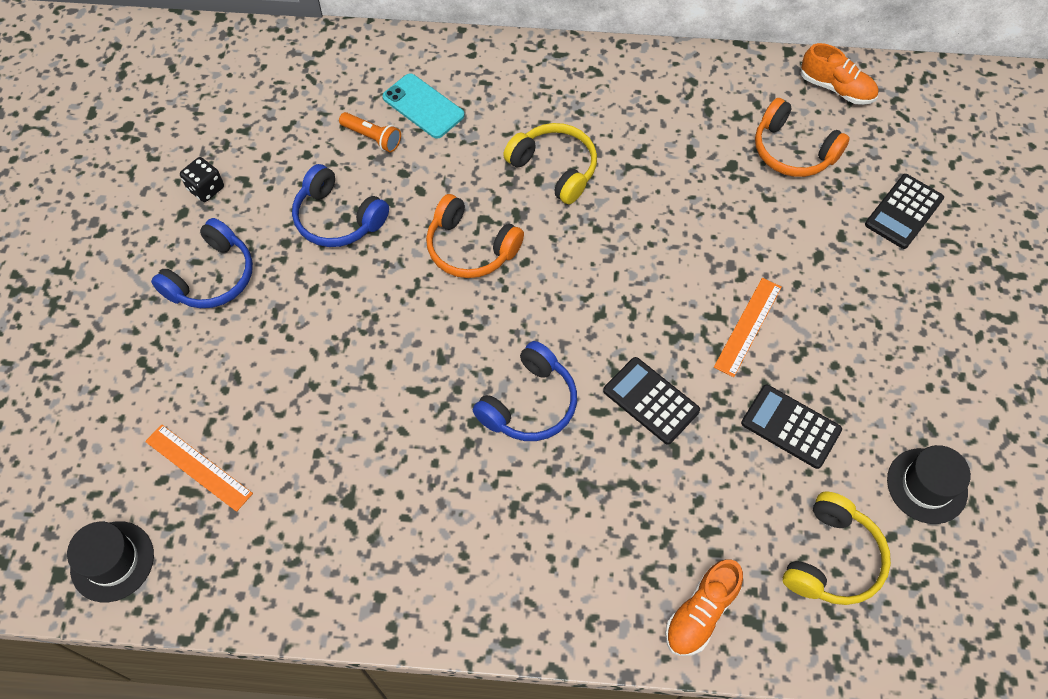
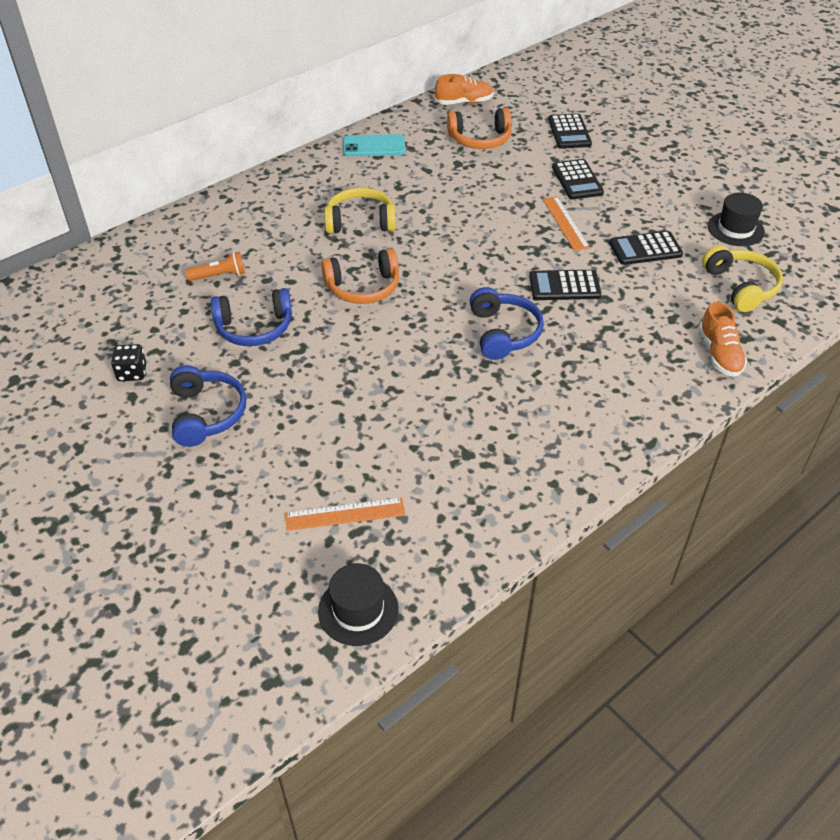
camera: 45 degrees left, 15 degrees down
(423, 106) = (232, 241): turquoise phone -> turquoise phone (374, 146)
(830, 282) = (577, 180): none -> black calculator

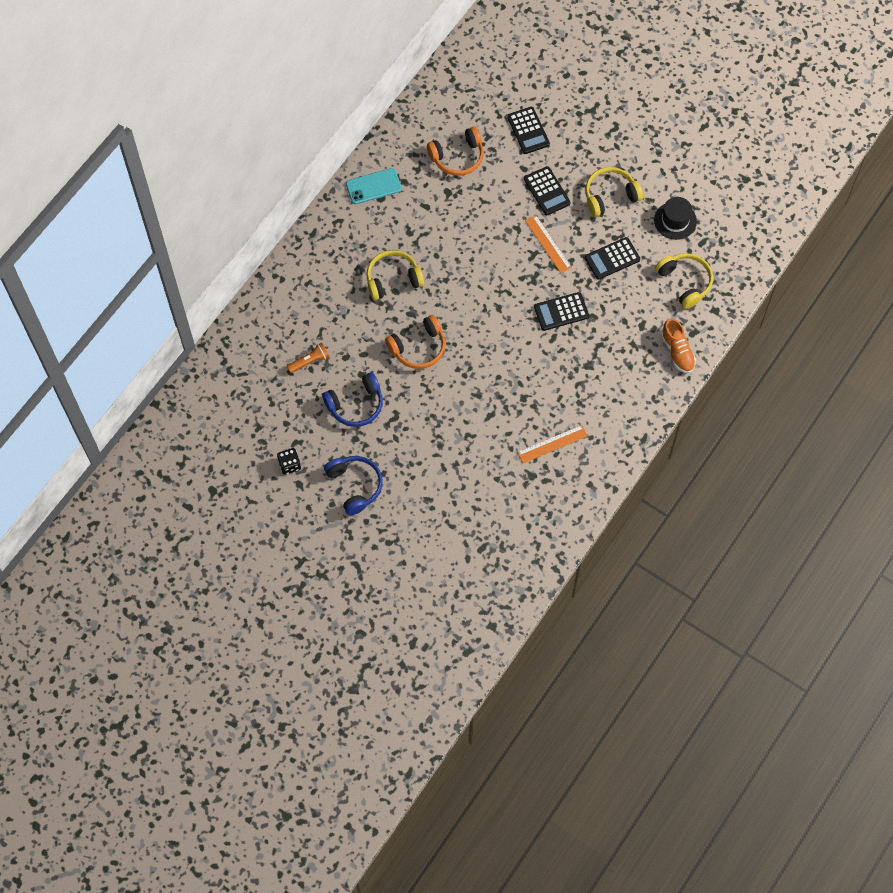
camera: 15 degrees left, 20 degrees up
(345, 514) = (470, 538): orange ruler -> orange ruler (552, 444)
(358, 610) = (499, 598): black hat -> none
(464, 102) = (431, 110): orange shoe -> none
(503, 333) = (529, 367): blue headphones -> none
(655, 195) = (610, 196): none -> yellow headphones

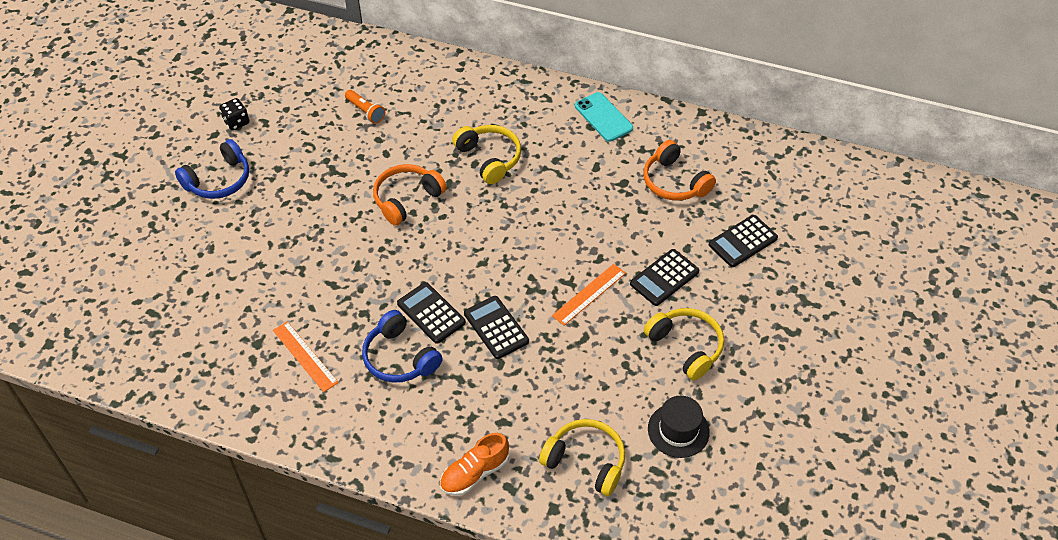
camera: 75 degrees right, 15 degrees down
(356, 405) = (320, 160): blue headphones -> blue headphones (399, 357)
(418, 348) = (406, 199): orange headphones -> orange headphones turned 90 degrees clockwise
(612, 258) = (592, 368): black calculator -> black calculator (431, 313)
(685, 282) = (586, 461): yellow headphones -> yellow headphones turned 105 degrees counterclockwise

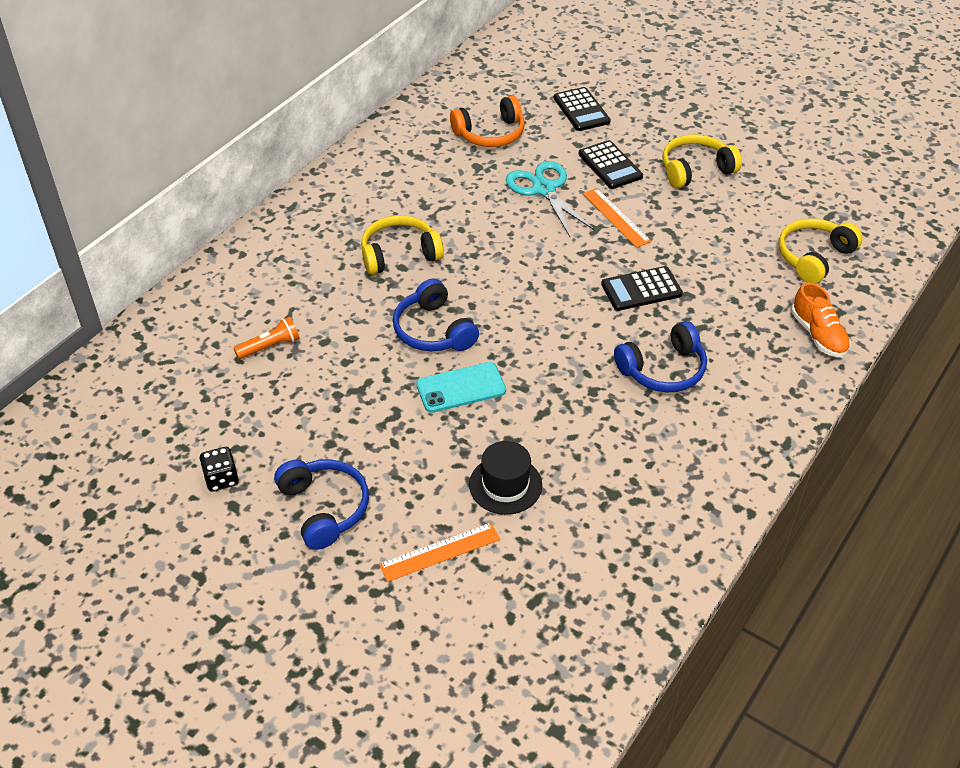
camera: 75 degrees left, 5 degrees down
(305, 356) = (642, 450): orange ruler -> orange ruler (440, 552)
(406, 199) = (433, 330): orange headphones -> blue headphones
(431, 313) = (608, 335): black calculator -> none
(603, 117) = (378, 161): turquoise phone -> turquoise phone (461, 388)
(610, 235) = (544, 189): none -> turquoise scissors
(678, 430) = (787, 194): black hat -> black hat (505, 485)

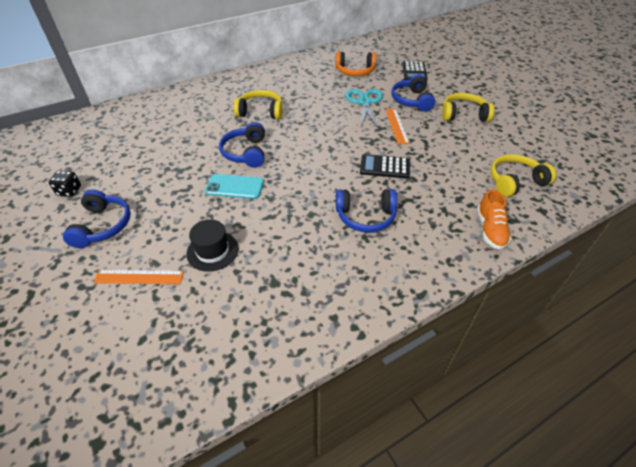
camera: 25 degrees right, 0 degrees up
(270, 346) = (157, 135): orange flashlight -> none
(610, 165) = (412, 100): black calculator -> blue headphones

